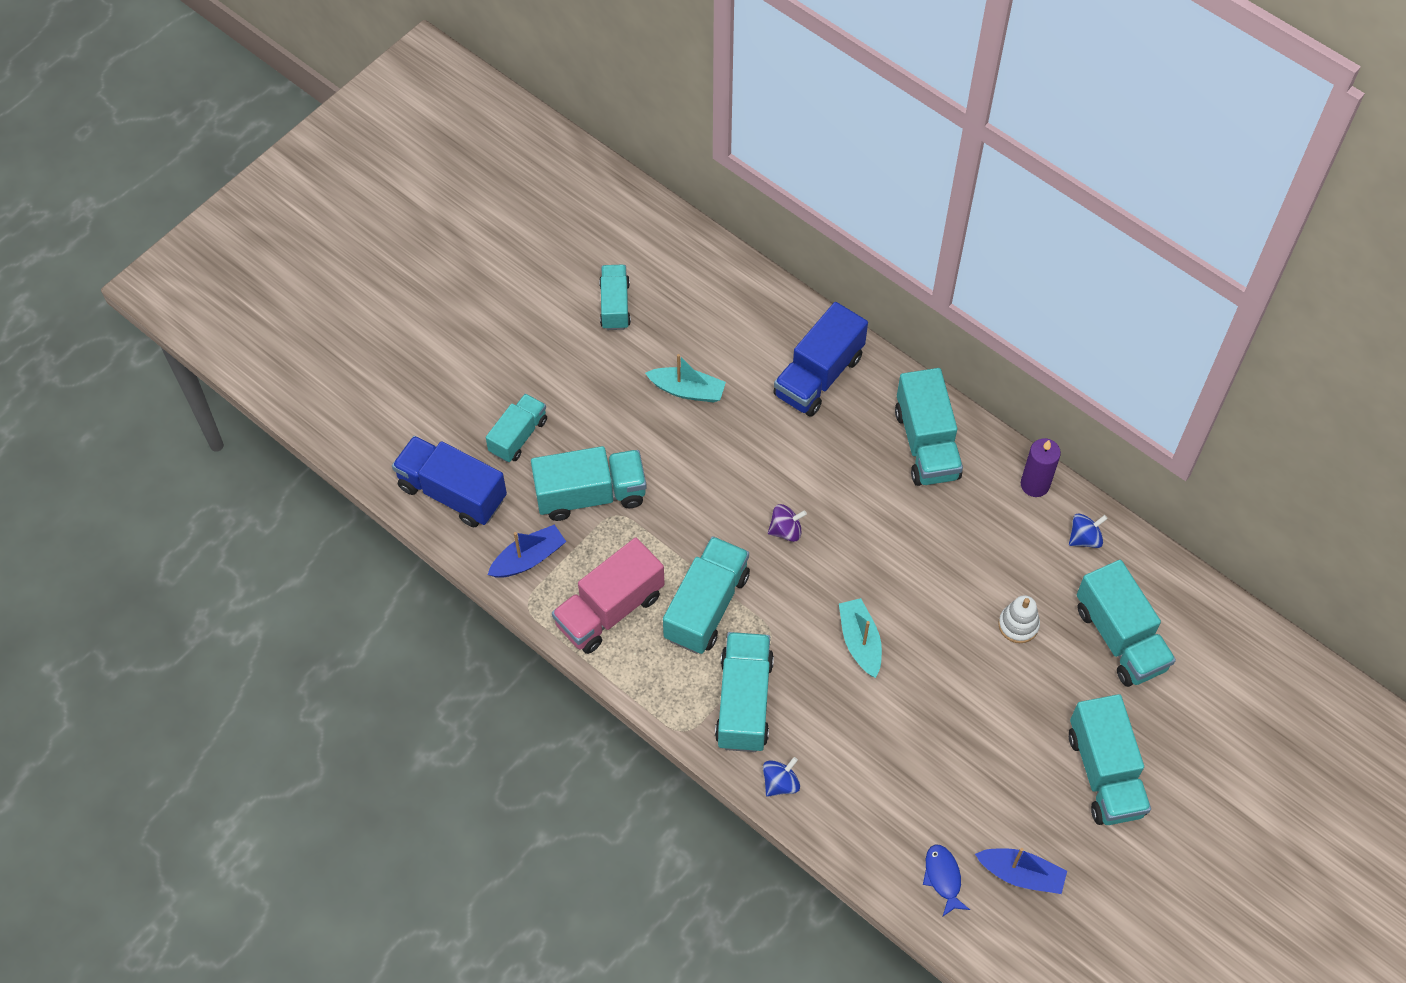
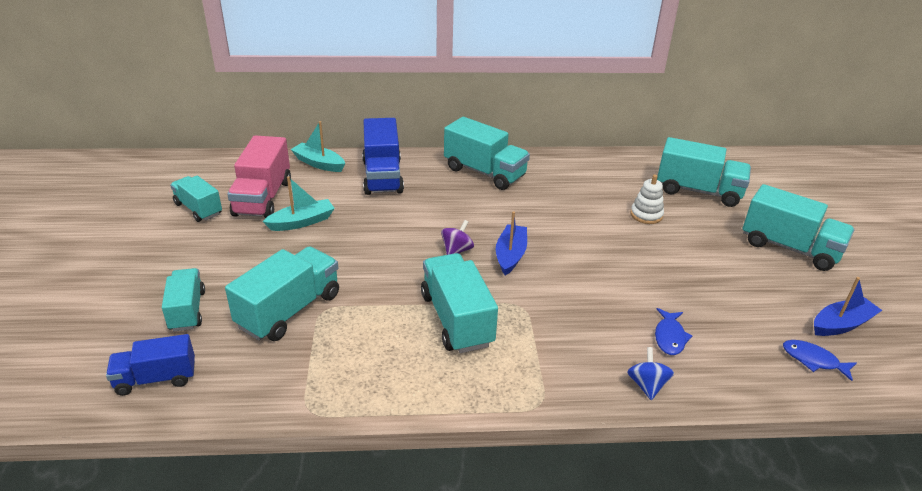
camera: 45 degrees left, 25 degrees down
(452, 492) = (156, 378): blue truck -> blue truck, size x0.64
(528, 558) = (277, 379): blue boat -> blue boat (510, 255)
(609, 609) = (385, 368): pink truck -> pink truck (263, 198)
(744, 702) = (556, 355): turquoise truck -> none
(855, 761) = (670, 337): none -> blue fish
(860, 642) = (578, 275): turquoise boat -> turquoise boat (319, 163)
(1035, 484) = (563, 159): purple candle -> none
(1084, 538) = (619, 165): blue spinning top -> none

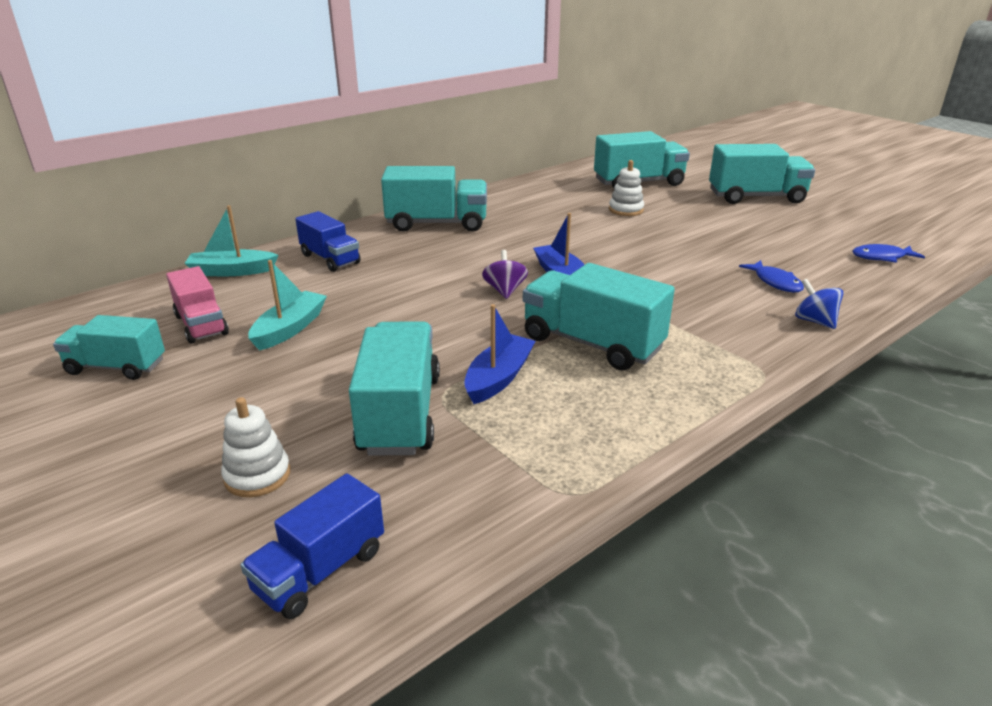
camera: 35 degrees left, 5 degrees down
(187, 311) = (257, 475): turquoise truck -> white stacking toy
(263, 198) = (201, 325): pink truck -> pink truck, size x0.64
(382, 176) = (330, 259): blue truck -> blue truck, size x0.64
(841, 324) = (860, 230): blue boat -> blue boat (498, 378)

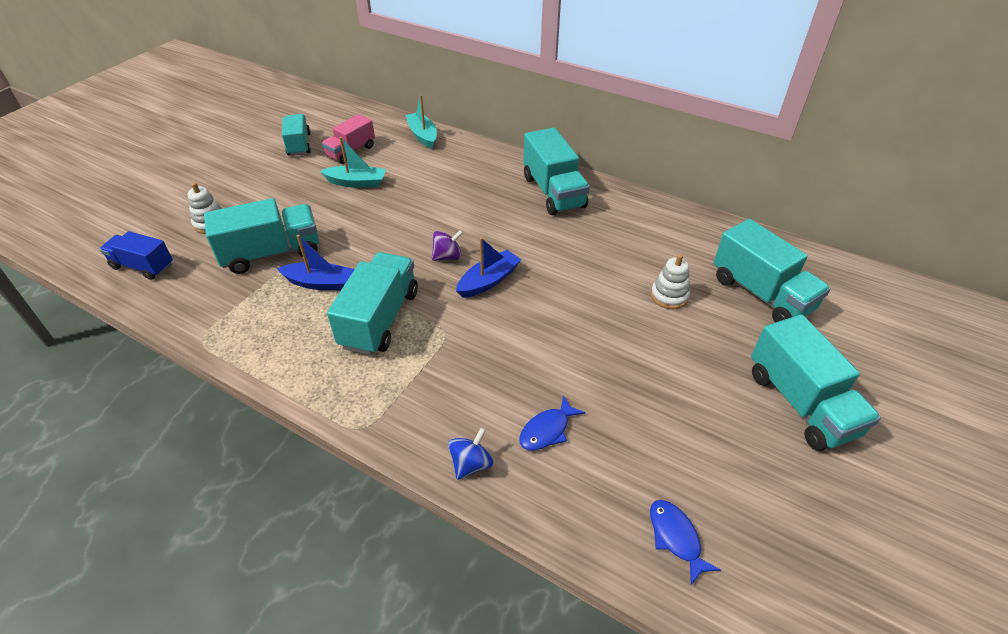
camera: 70 degrees right, 15 degrees up
(330, 259) = (460, 164): blue truck -> none

